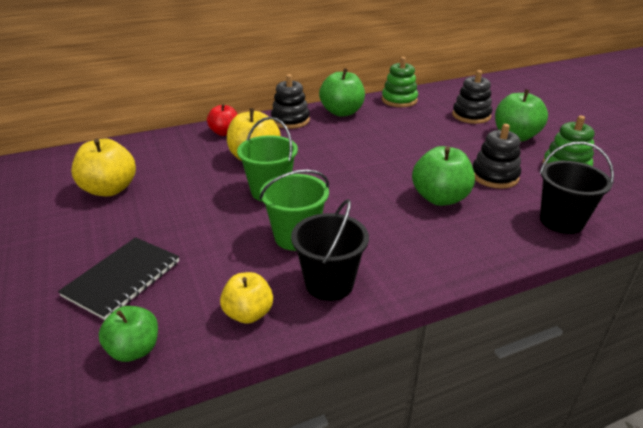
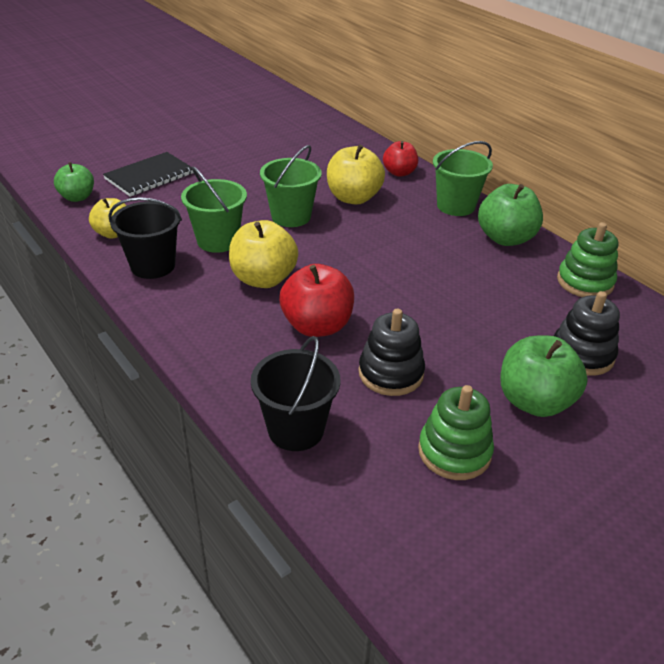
camera: 75 degrees right, 5 degrees up
(109, 189) = (266, 143): yellow apple -> yellow apple (263, 279)
(123, 279) = (149, 176): black notebook -> black notebook turned 60 degrees counterclockwise
(290, 120) = (455, 206): black stacking toy -> green bucket
(440, 198) = (317, 326): green apple -> red apple

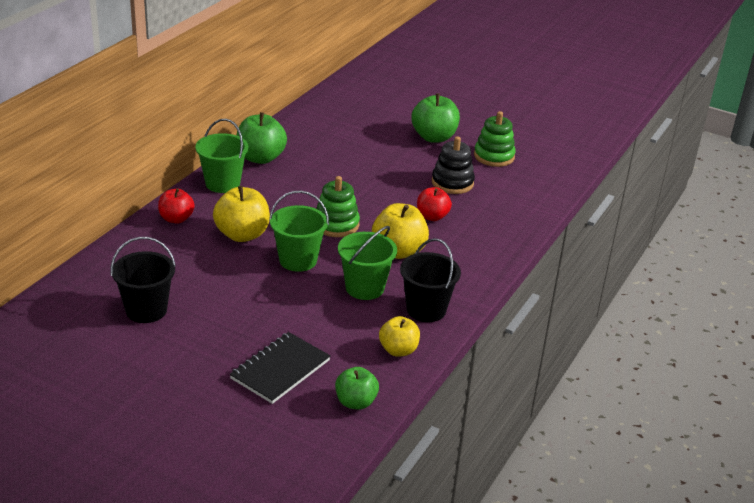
camera: 115 degrees left, 5 degrees down
(149, 176) = (280, 369): black notebook -> black notebook turned 75 degrees counterclockwise
(296, 429) = (526, 205): black bucket -> black bucket (146, 310)
(317, 326) = (432, 217): red apple -> red apple, size x0.65
(582, 354) = (379, 125): black stacking toy -> none
(585, 282) = (298, 126): green stacking toy -> green stacking toy (336, 224)

